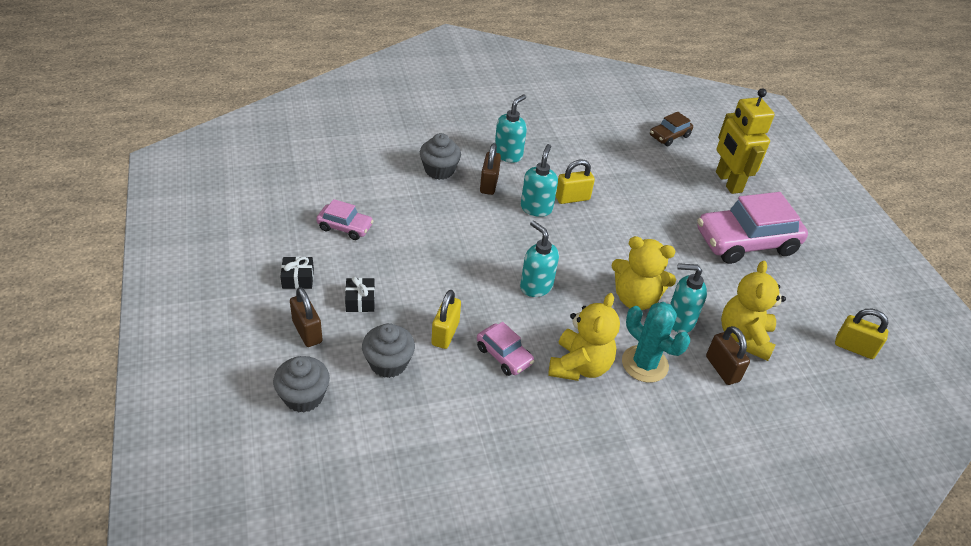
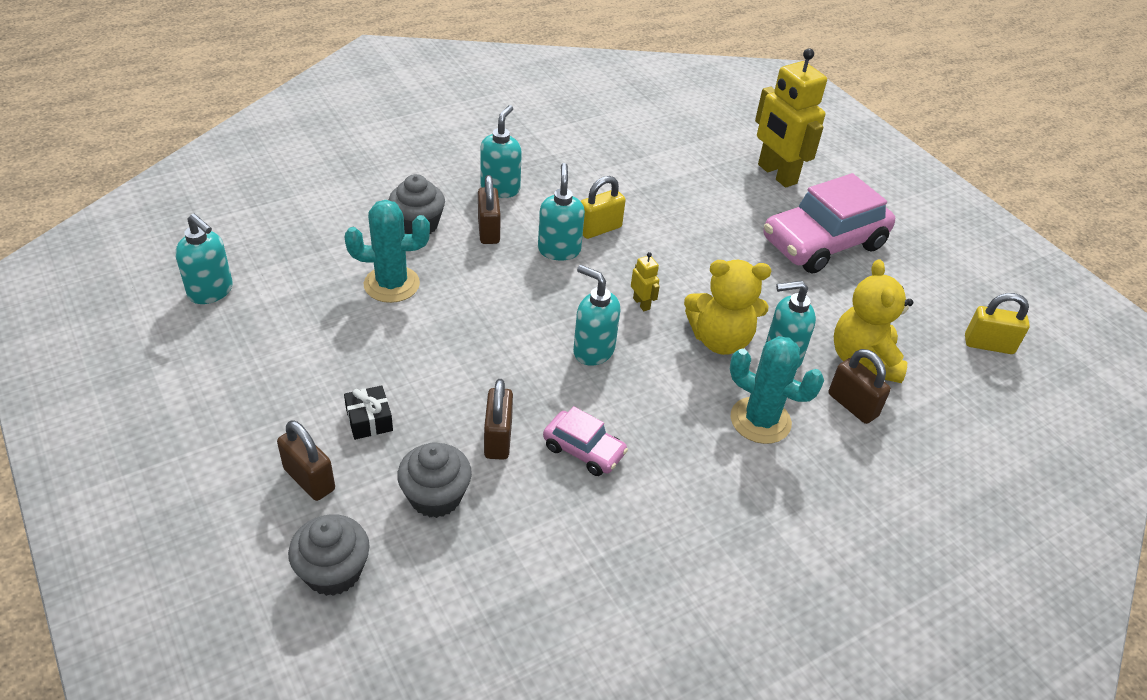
camera: 15 degrees left, 0 degrees up
(282, 190) = (211, 292): none -> turquoise soap dispenser
(298, 278) = (272, 408): black gift -> none
(345, 227) = (316, 324): pink car -> none
(406, 209) = (391, 284): none -> turquoise cactus
(445, 333) = (498, 439): yellow padlock -> brown padlock
(579, 366) = (683, 442): yellow teddy bear -> none
(584, 259) = (641, 303): none -> yellow robot
(669, 136) = (689, 130): brown car -> none

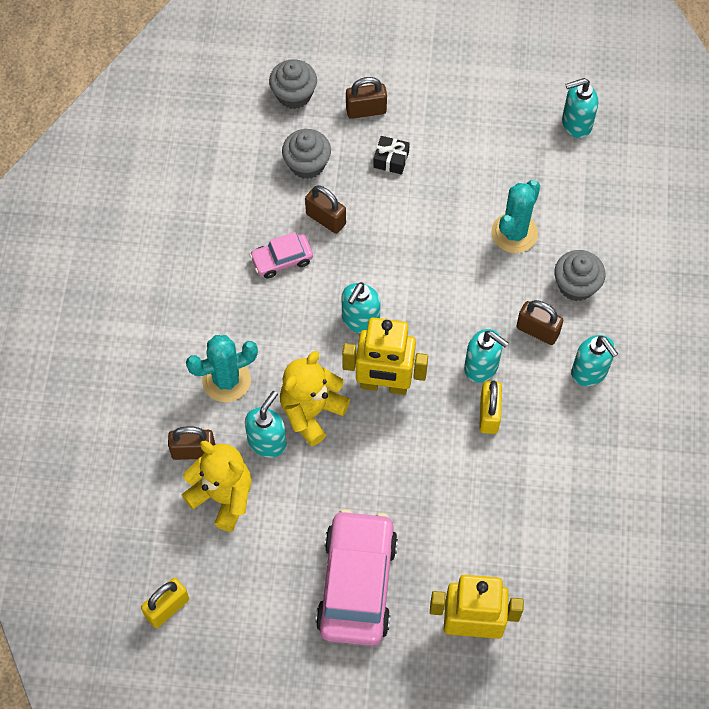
camera: 130 degrees right, 20 degrees up
(593, 351) = (360, 320): turquoise soap dispenser -> turquoise soap dispenser turned 135 degrees clockwise
(641, 303) = (384, 385): yellow robot -> yellow robot, size x2.41

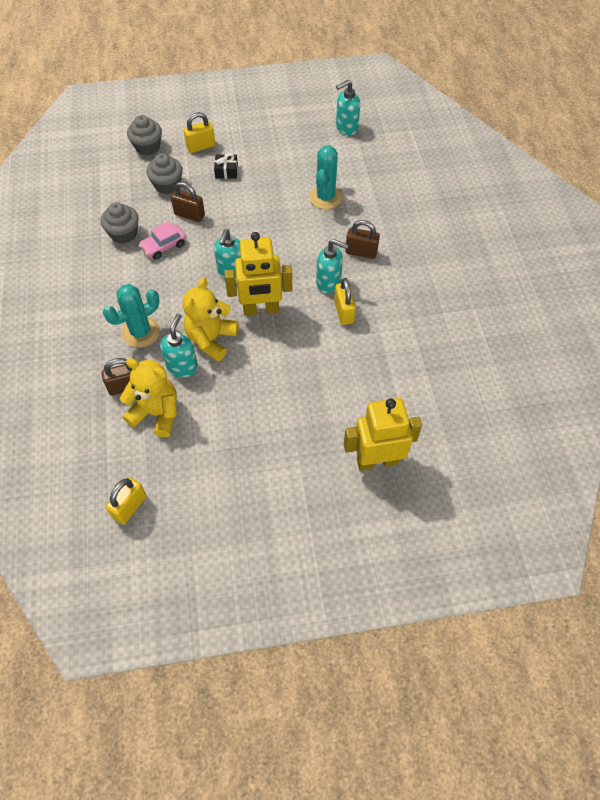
camera: 15 degrees left, 5 degrees down
(357, 584) = (279, 451): pink car -> none
(366, 110) = (201, 146): brown padlock -> yellow padlock
(576, 285) = (378, 219): grey cupcake -> grey cupcake (124, 234)
(589, 372) = (406, 270): turquoise soap dispenser -> none

